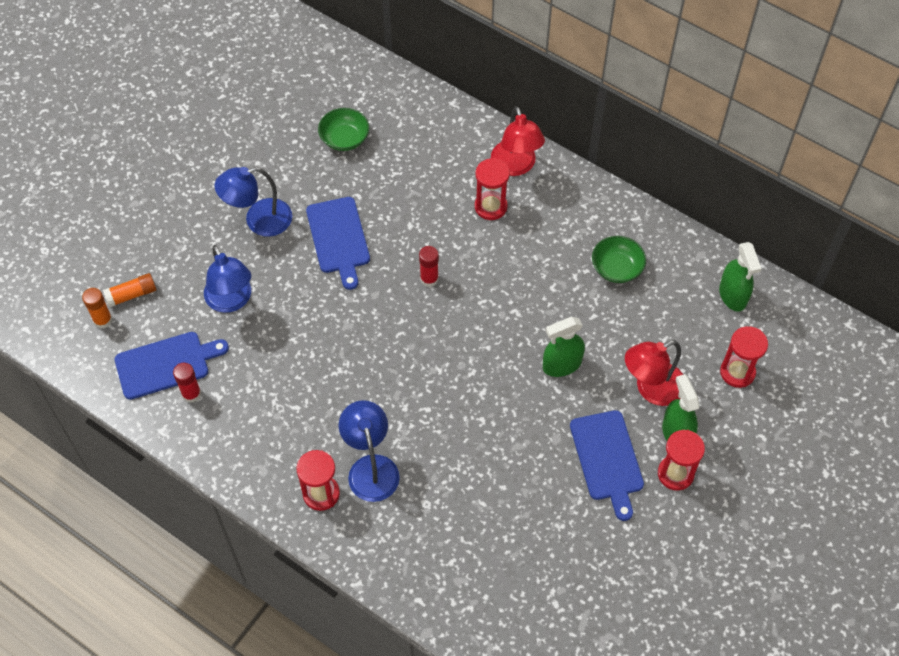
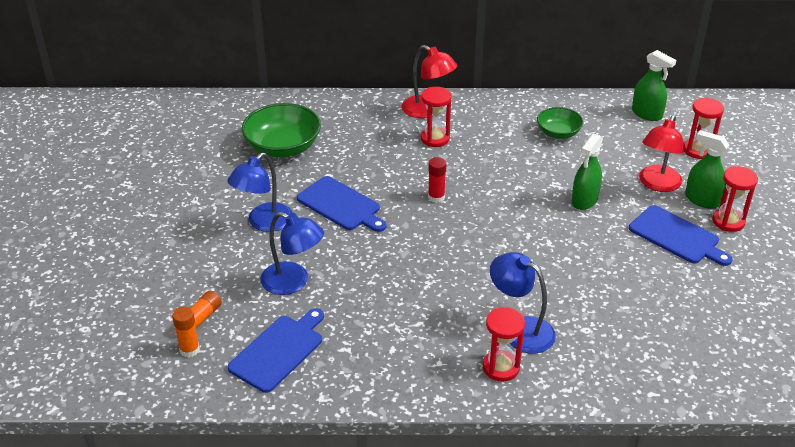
camera: 35 degrees left, 20 degrees down
(191, 394) = (322, 359): red glue stick -> none
(344, 138) = (283, 147): green bowl -> green bowl, size x1.67

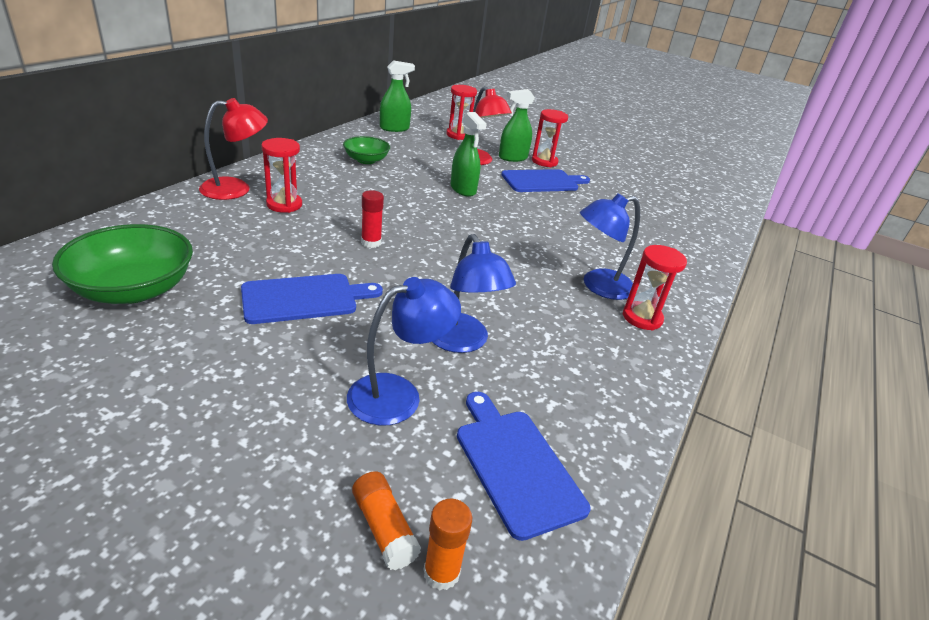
camera: 65 degrees left, 5 degrees down
(264, 223) = (255, 369): blue lamp -> blue lamp (462, 342)

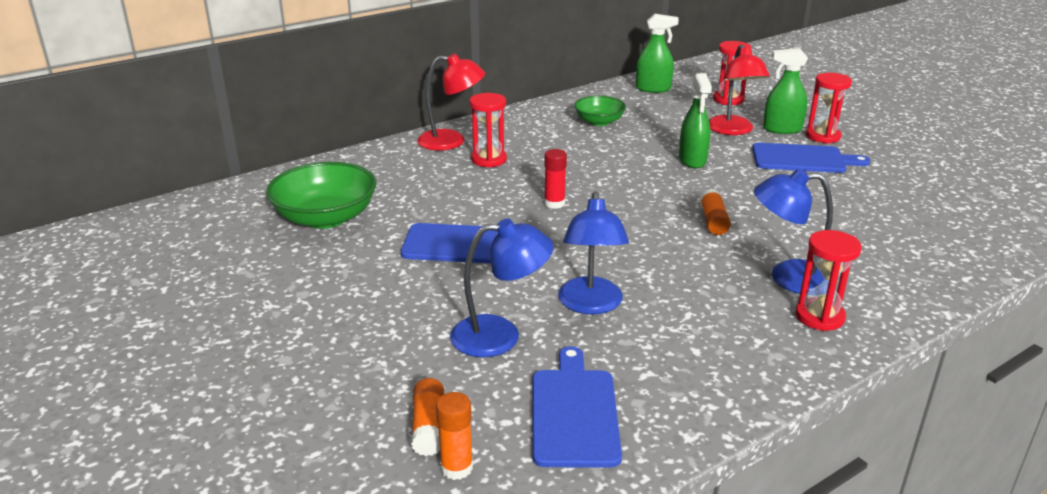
camera: 30 degrees right, 5 degrees down
(512, 243) = (713, 221): none -> orange glue stick

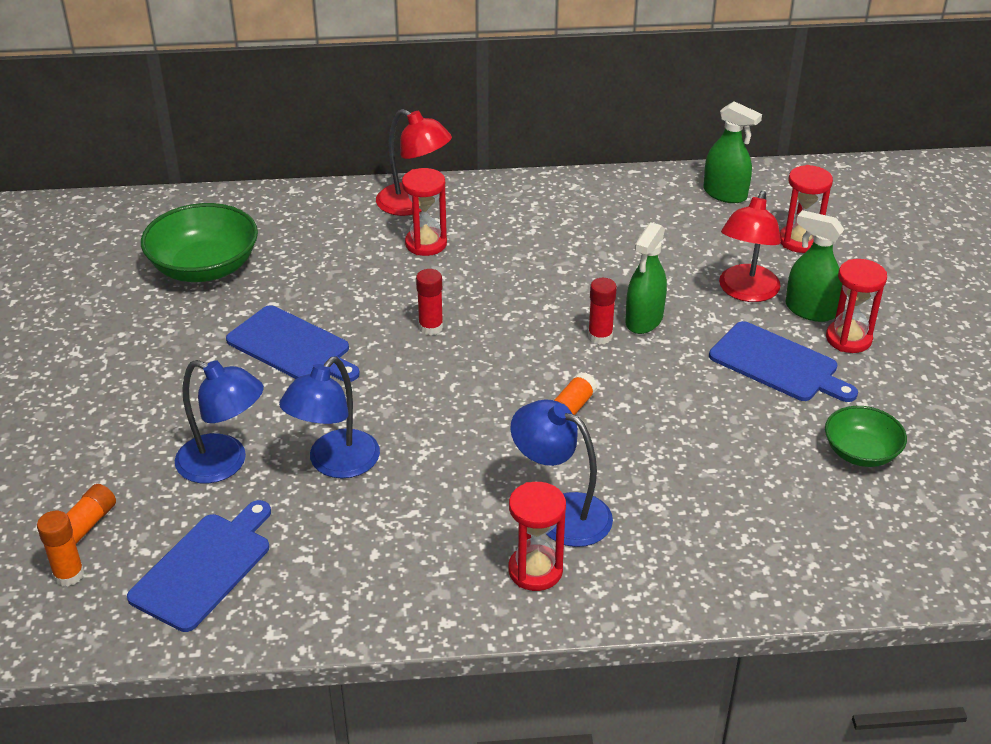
camera: 30 degrees right, 10 degrees up
(599, 122) = (602, 227): green bowl -> green bowl (861, 452)
(676, 176) = (600, 336): none -> red glue stick

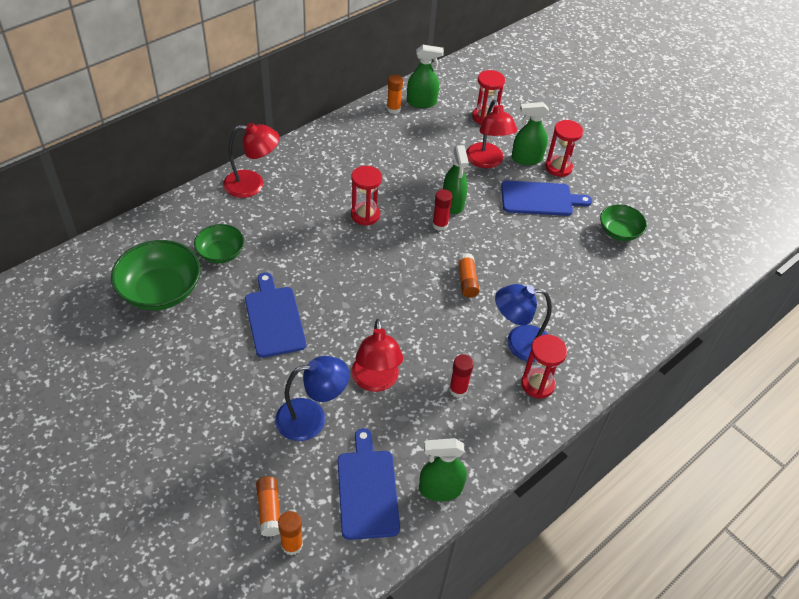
camera: 40 degrees left, 10 degrees up
(286, 614) = (440, 489): none -> green spray bottle
(292, 346) = (274, 318): blue cutting board -> blue cutting board turned 105 degrees counterclockwise
(305, 258) = (221, 253): none -> green bowl
(335, 464) = (375, 381): blue lamp -> red lamp
(426, 244) = (286, 209): red hourglass -> red hourglass (365, 215)
(431, 327) = (343, 264): red glue stick -> red glue stick (458, 389)
(677, 188) = (393, 109): none -> orange glue stick

